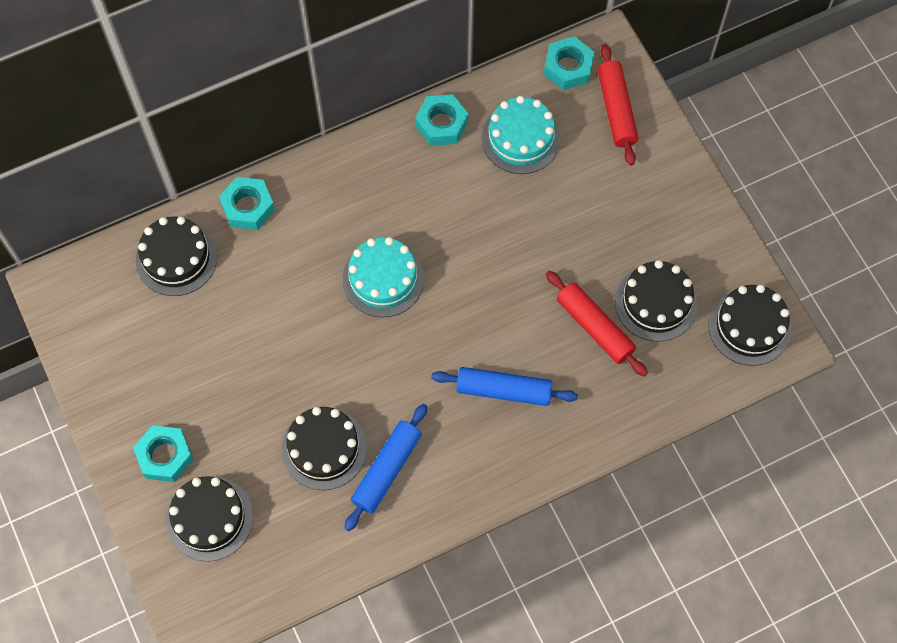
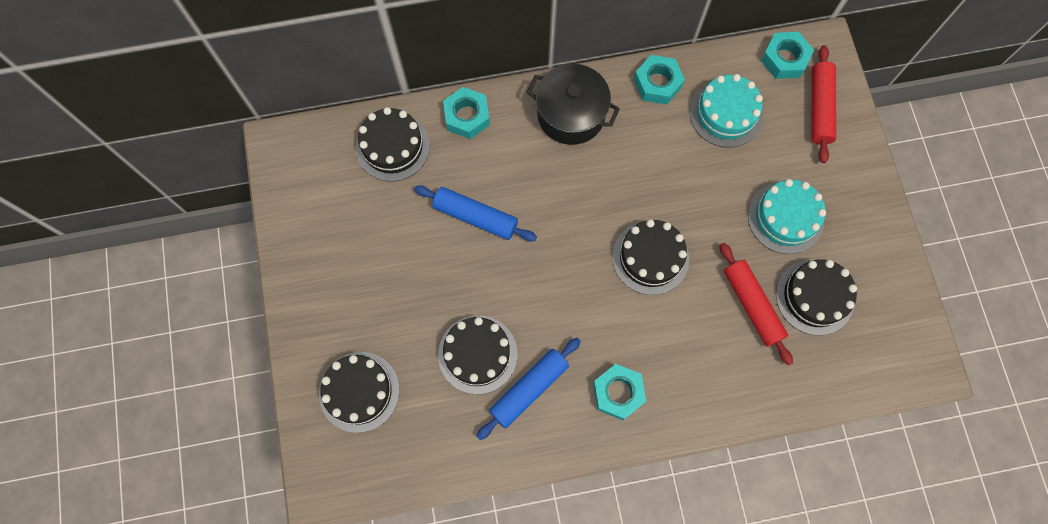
camera: 15 degrees right, 5 degrees up
(165, 456) = (335, 324): turquoise nut -> turquoise nut (618, 393)
(358, 178) = (571, 114): none -> black pot
(383, 279) = (570, 211): turquoise cake -> turquoise cake (785, 217)
(504, 390) = (654, 343): blue rolling pin -> blue rolling pin (475, 217)
(749, 326) = (898, 342): black cake -> black cake (650, 257)

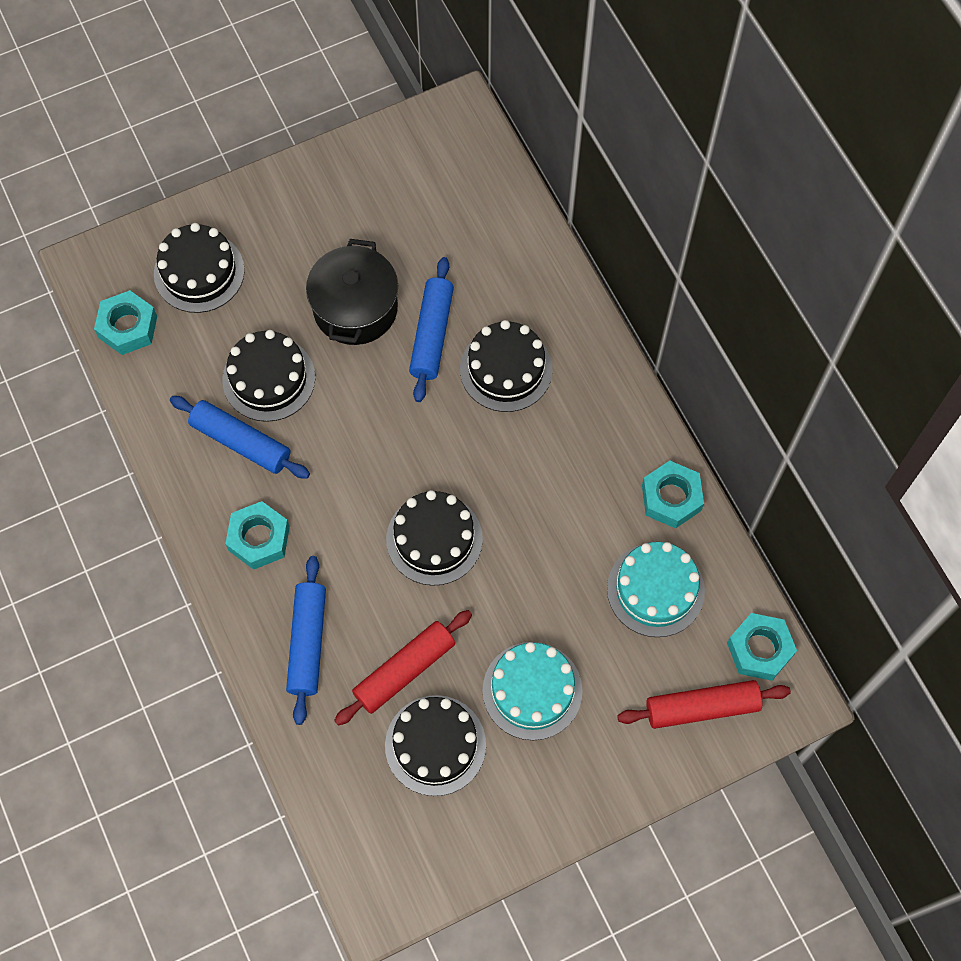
camera: 75 degrees right, 5 degrees down
(392, 147) = (493, 225): black cake -> black cake (506, 369)
(467, 116) = (556, 293): turquoise nut -> turquoise nut (128, 327)
(571, 114) = (595, 407): black pot -> black pot (355, 308)
(714, 374) = (307, 643): none -> blue rolling pin

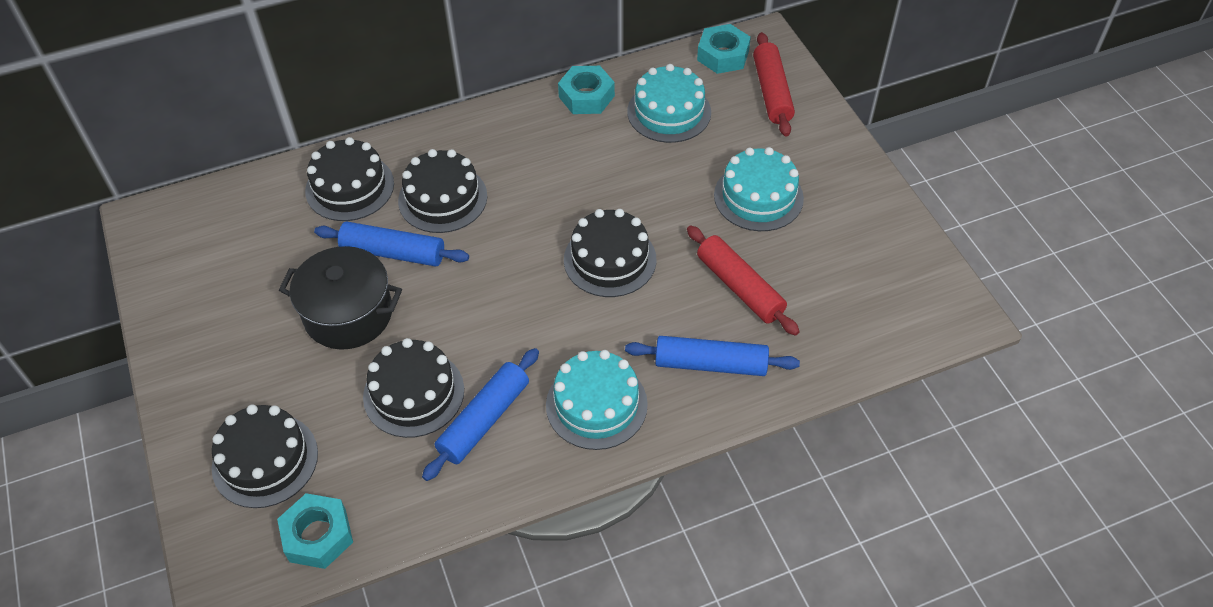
camera: 85 degrees left, 15 degrees down
(259, 538) = (596, 404): turquoise nut -> turquoise cake
(435, 745) = (810, 267): black cake -> black cake (350, 187)

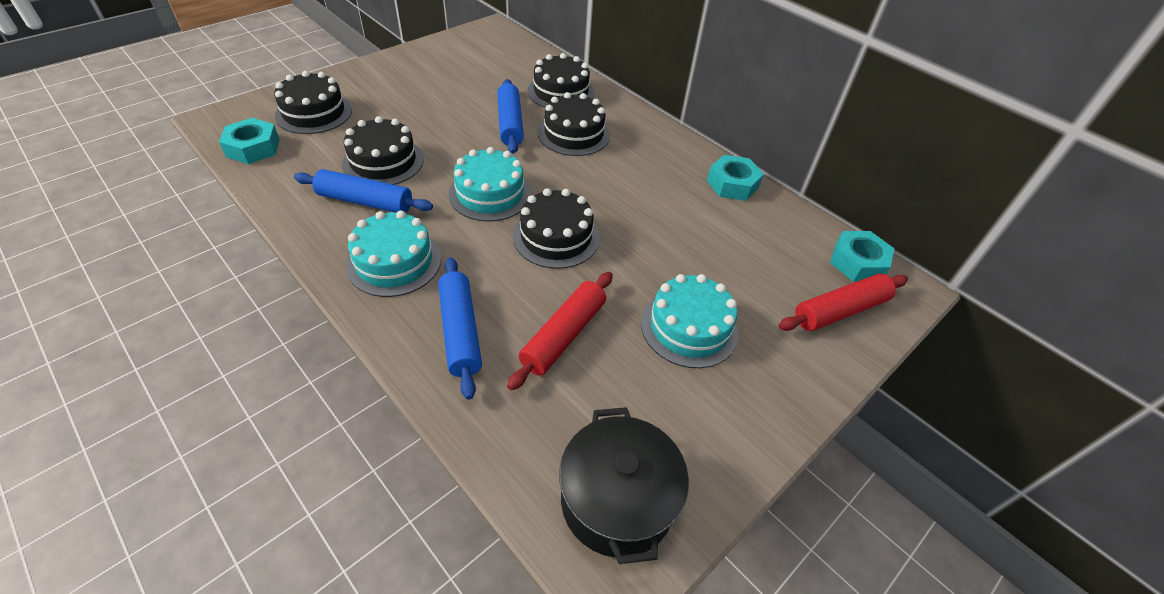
camera: 65 degrees right, 5 degrees down
(348, 314) = (446, 117): black pot -> black pot (617, 501)
(669, 112) = (753, 239): turquoise cake -> turquoise cake (490, 193)

